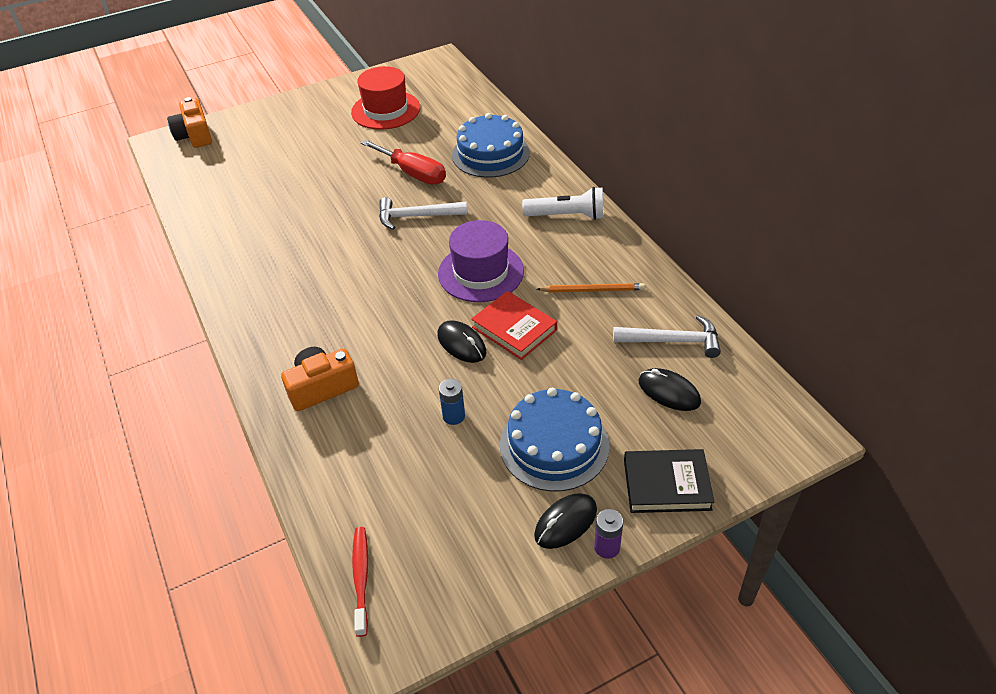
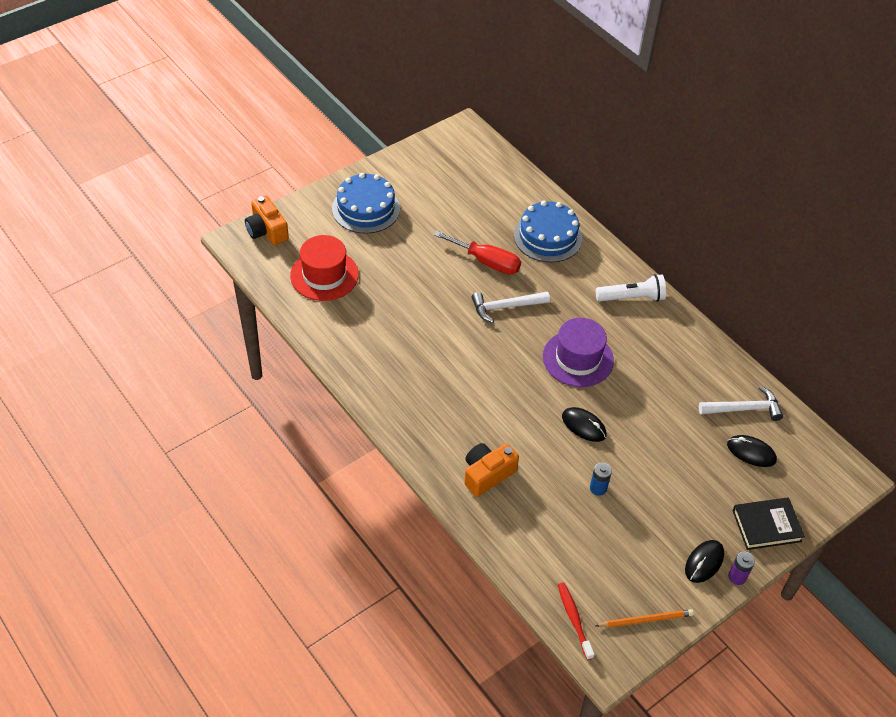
camera: 15 degrees left, 5 degrees up
(385, 110) = (436, 192): red hat -> red hat (324, 275)
(514, 328) = (620, 408): red book -> none
(554, 445) = (679, 504): blue cake -> blue cake (366, 208)
(593, 290) = (672, 368): orange pencil -> orange pencil (646, 620)

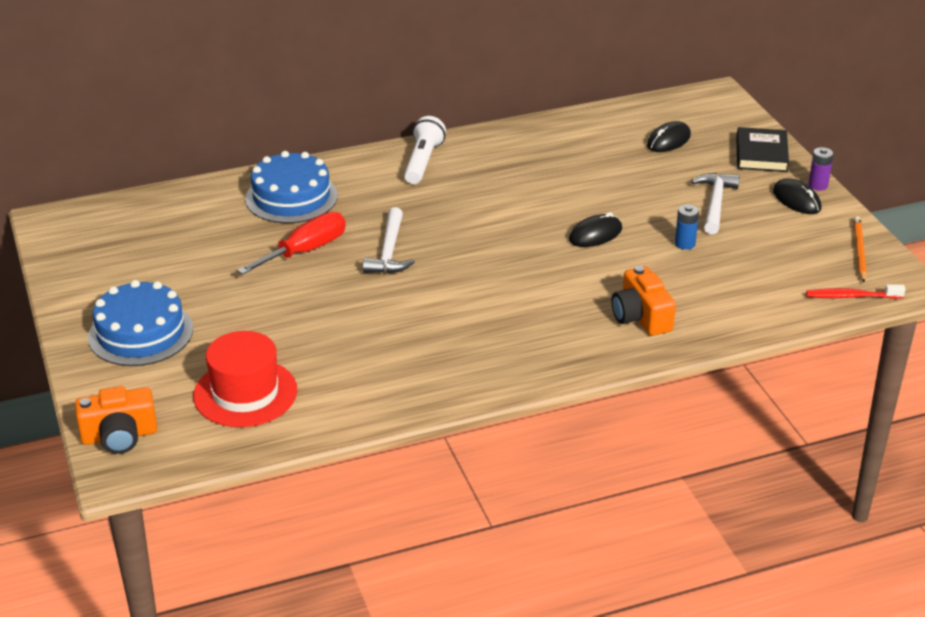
camera: 70 degrees left, 15 degrees down
(578, 358) = (496, 217): purple hat -> none
(744, 409) = (611, 131): white hammer -> white hammer (715, 203)

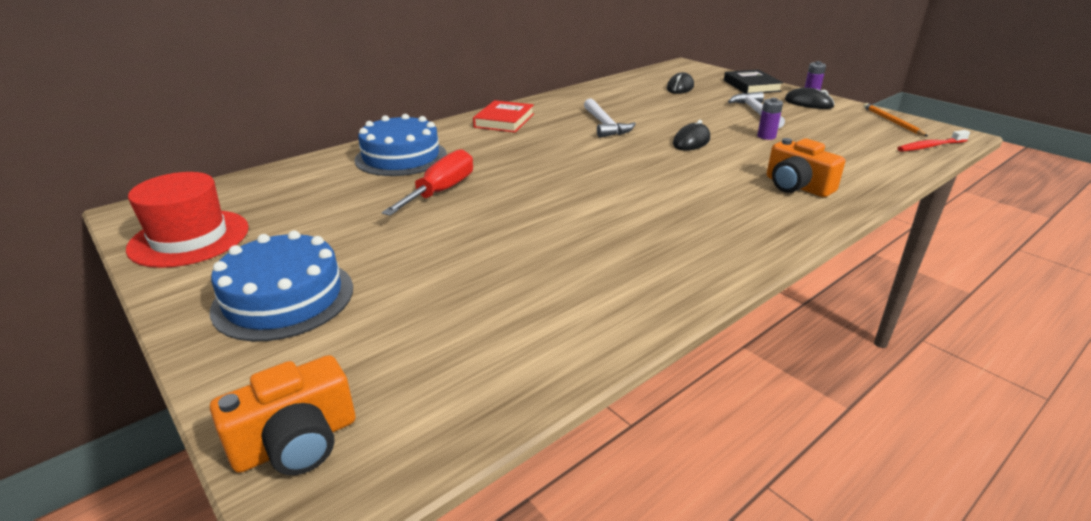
camera: 20 degrees left, 5 degrees down
(245, 393) = (457, 337): red hat -> red hat (189, 238)
(389, 251) = (524, 179): white hammer -> white hammer (605, 125)
(423, 162) = (504, 120): white flashlight -> red book
(685, 244) = (766, 136): blue battery -> purple battery

